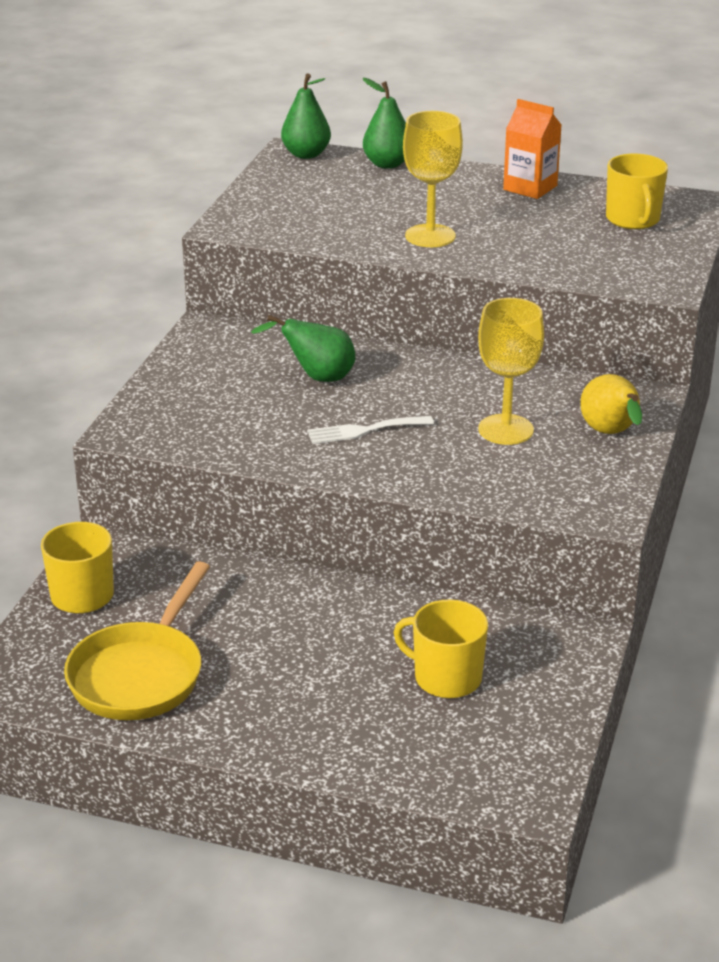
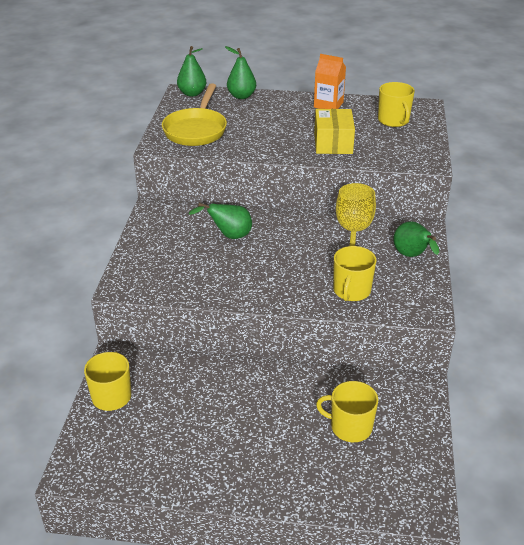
camera: 10 degrees left, 5 degrees up
(140, 674) = (162, 450): yellow pan -> yellow pan (196, 130)
(364, 430) = (268, 269): white fork -> none
(430, 236) = (281, 141): yellow goblet -> none
(491, 473) = (351, 291): none -> yellow mug
(515, 245) = (333, 143): none -> yellow box
(611, 434) = (412, 256): yellow pear -> green pear

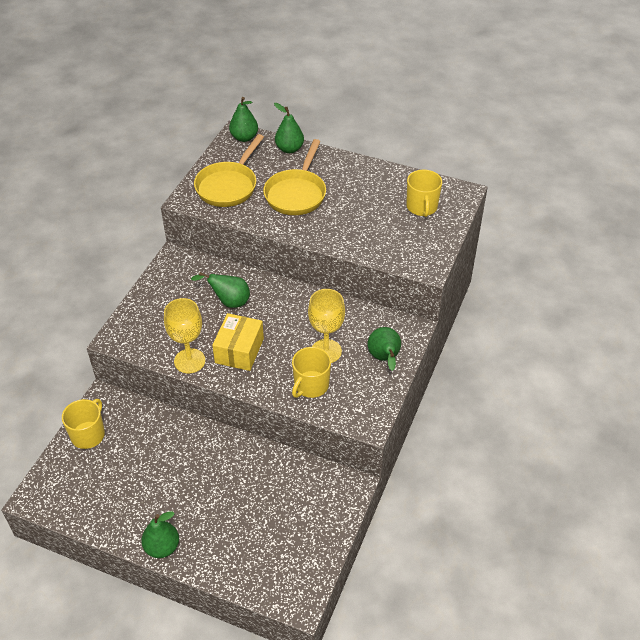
camera: 15 degrees right, 10 degrees up
(212, 292) = (189, 361): none -> yellow goblet
(246, 490) = (162, 547): none -> green pear
(267, 127) = (296, 193): none -> yellow pan
(328, 105) = (368, 175): orange carton -> none
(333, 143) = (348, 226): yellow box -> yellow box (239, 350)
(350, 427) = (271, 510): yellow mug -> none

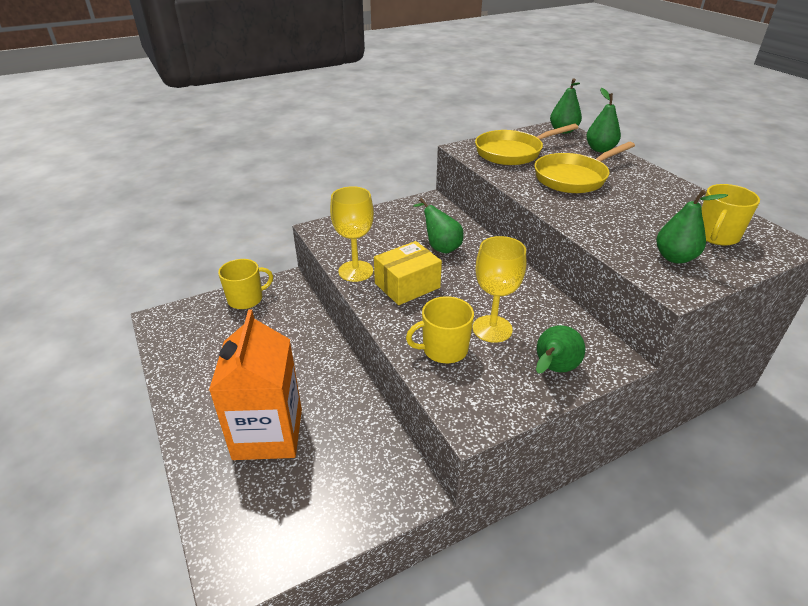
camera: 40 degrees right, 10 degrees down
(162, 547) = (187, 420): green pear -> green pear (674, 258)
(228, 516) = (268, 434): none -> orange carton

